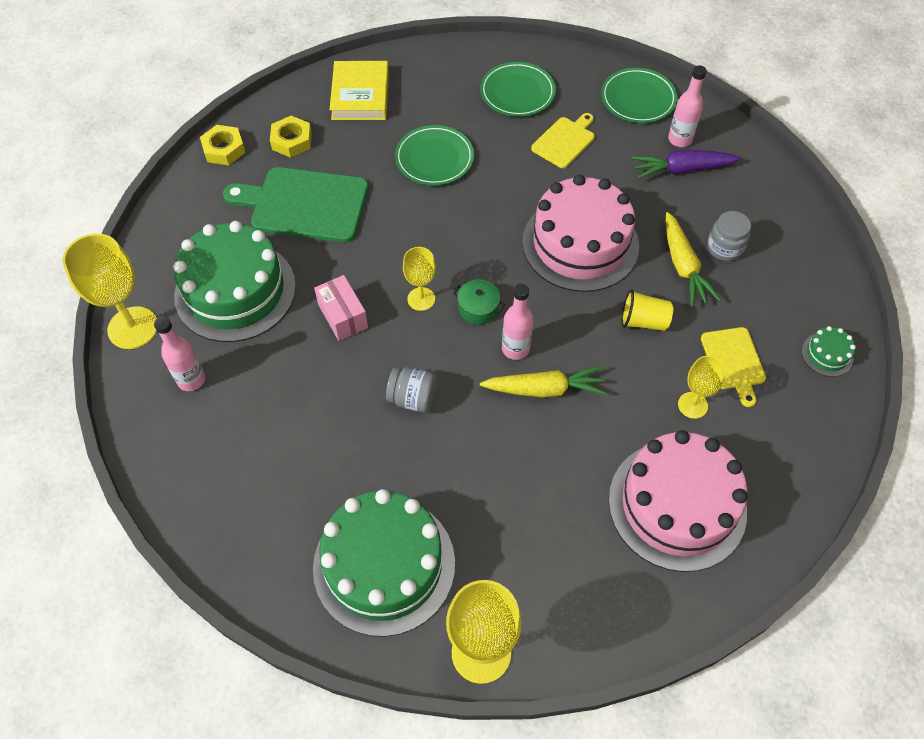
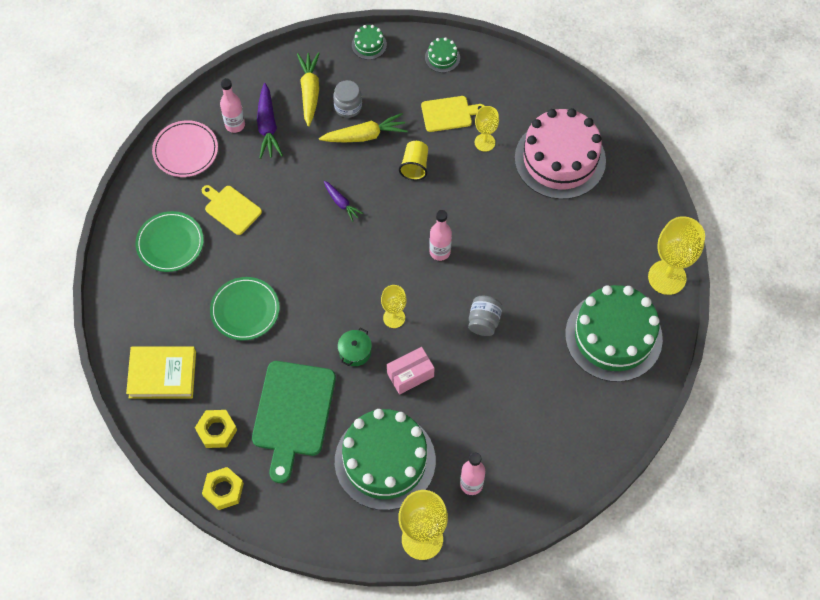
camera: 90 degrees left, 5 degrees up
(478, 308) = (403, 277): green pot -> green pot (355, 352)
(545, 389) = (474, 233): yellow carrot -> yellow carrot (310, 91)
(580, 244) = (341, 203): pink cake -> purple carrot
(638, 98) = (185, 151): green plate -> pink plate
(828, 269) = (369, 45): none -> green cake

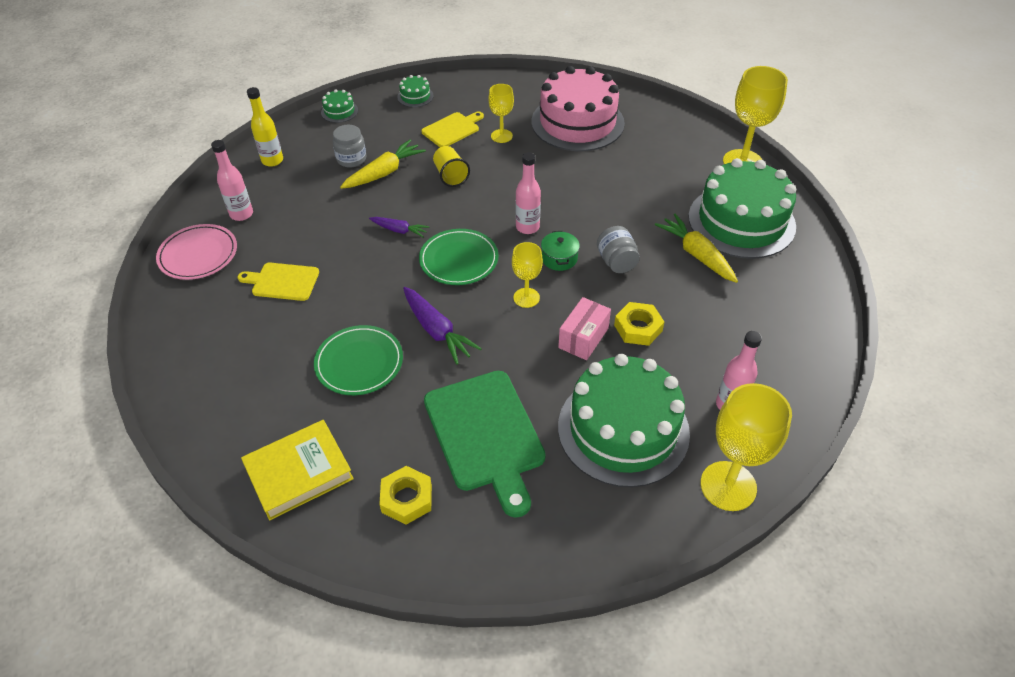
camera: 30 degrees left, 15 degrees down
(170, 243) = (229, 340): green plate -> green plate (459, 260)
(223, 490) = (460, 561): yellow nut -> yellow nut (638, 328)
(267, 127) = (278, 203): purple carrot -> purple carrot (437, 331)
(286, 77) = (272, 161): none -> yellow bottle
(310, 91) = (304, 162): yellow carrot -> yellow carrot (696, 254)
(355, 352) = (509, 345): green pot -> green pot (559, 258)

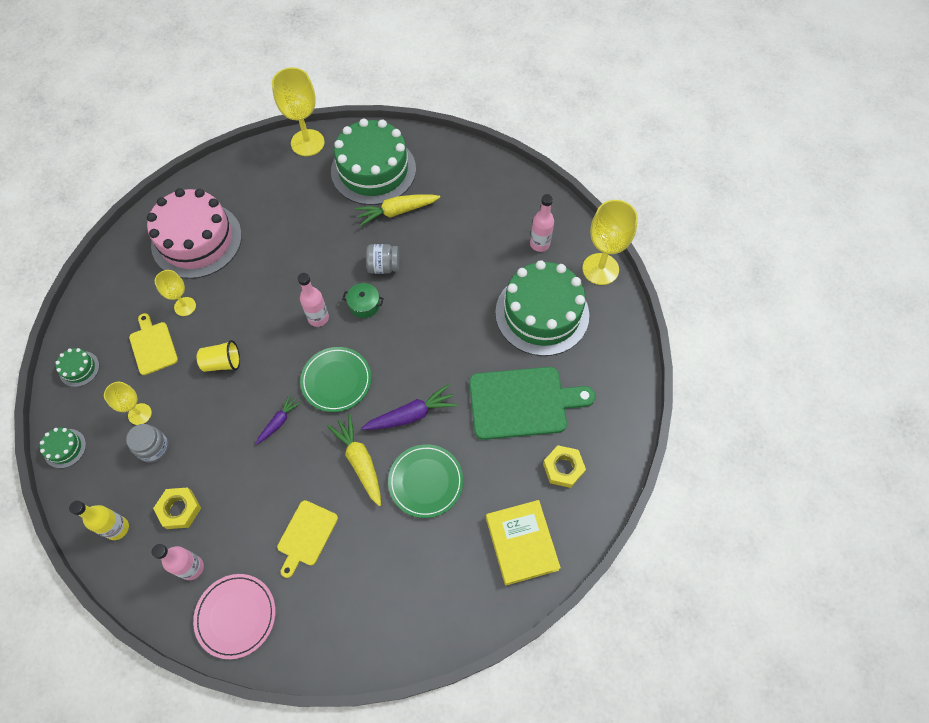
camera: 75 degrees left, 15 degrees up
(384, 172) = (190, 420): yellow carrot -> yellow carrot (359, 461)
(526, 298) = (399, 340): yellow goblet -> yellow goblet (140, 414)
(583, 338) = (453, 313): pink box -> none
(638, 328) = (456, 274): yellow nut -> yellow nut (179, 509)

